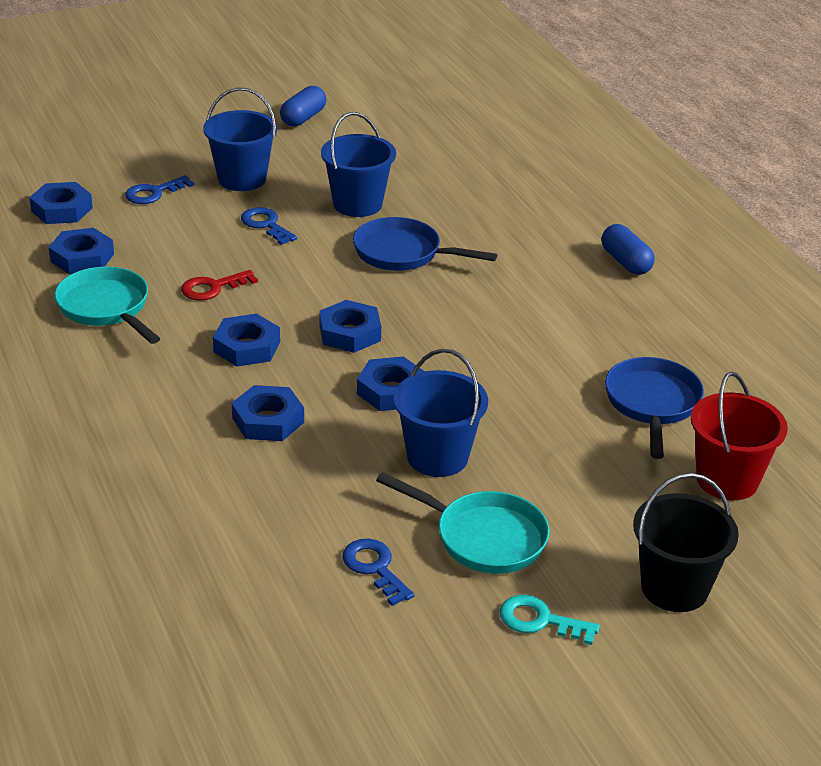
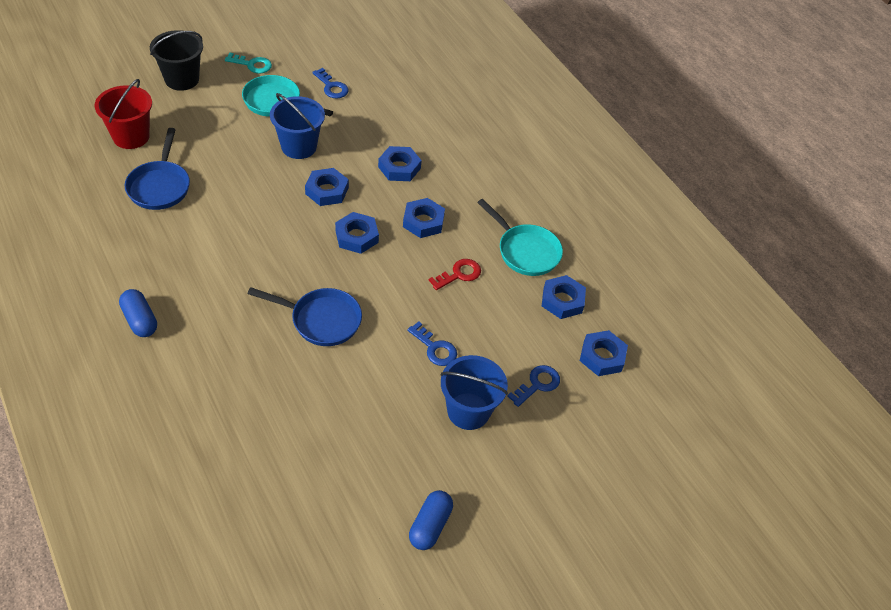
camera: 170 degrees right, 15 degrees up
(357, 204) = (362, 381): blue bucket -> none

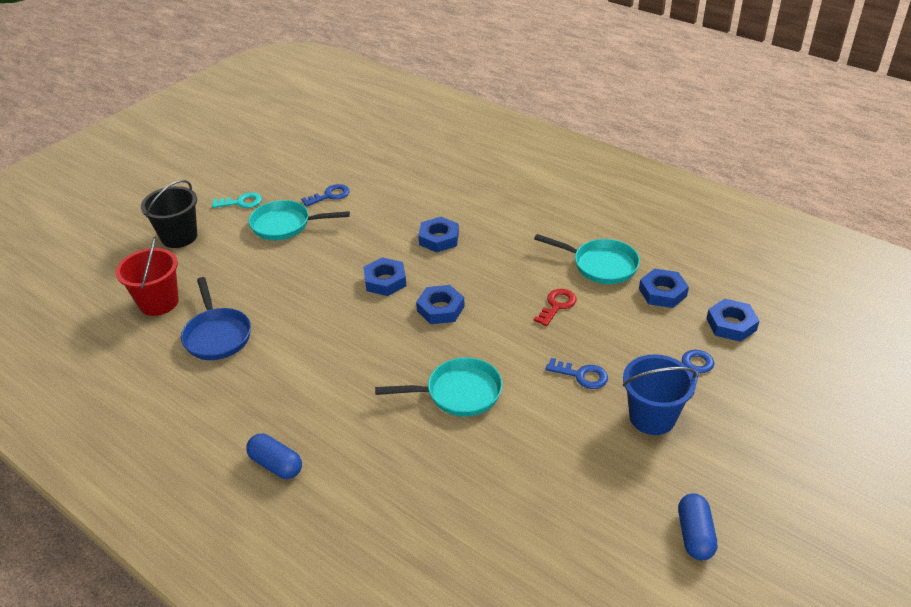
camera: 15 degrees left, 10 degrees down
(299, 146) = (332, 254): blue bucket -> none
(321, 320) = (458, 393): blue pan -> turquoise pan
(332, 87) = (330, 195): blue key -> blue key turned 60 degrees counterclockwise
(423, 221) = (493, 274): blue nut -> none

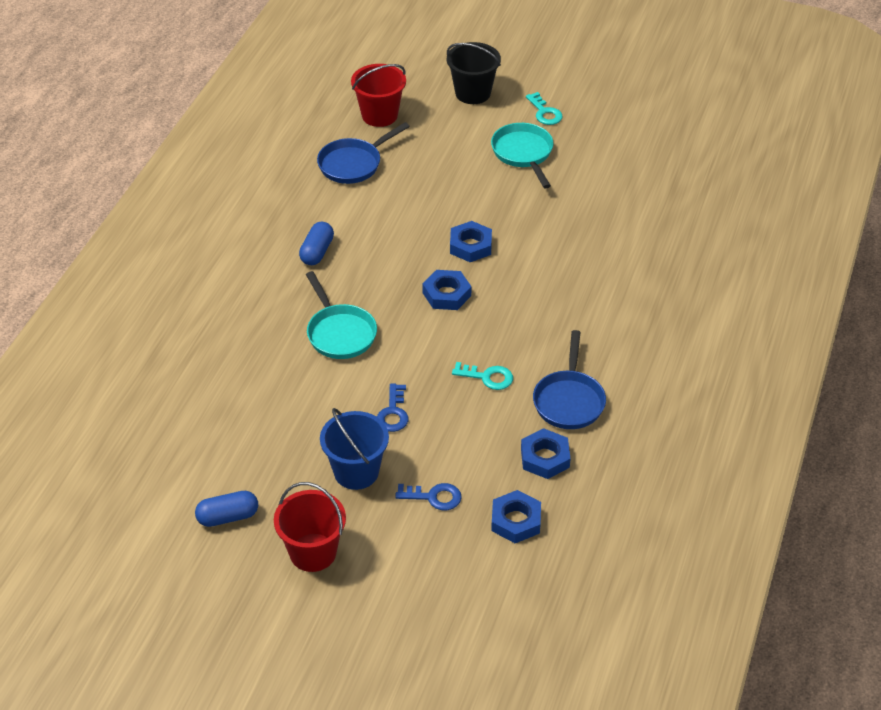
camera: 70 degrees right, 5 degrees up
(276, 465) = (224, 246): blue capsule -> blue capsule (317, 252)
(330, 195) = (588, 168): blue key -> none
(439, 238) = (555, 266): blue nut -> none
(557, 305) = (487, 377): red key -> turquoise key
(601, 265) = (569, 400): turquoise pan -> blue pan
(753, 471) = (313, 552): none -> red bucket

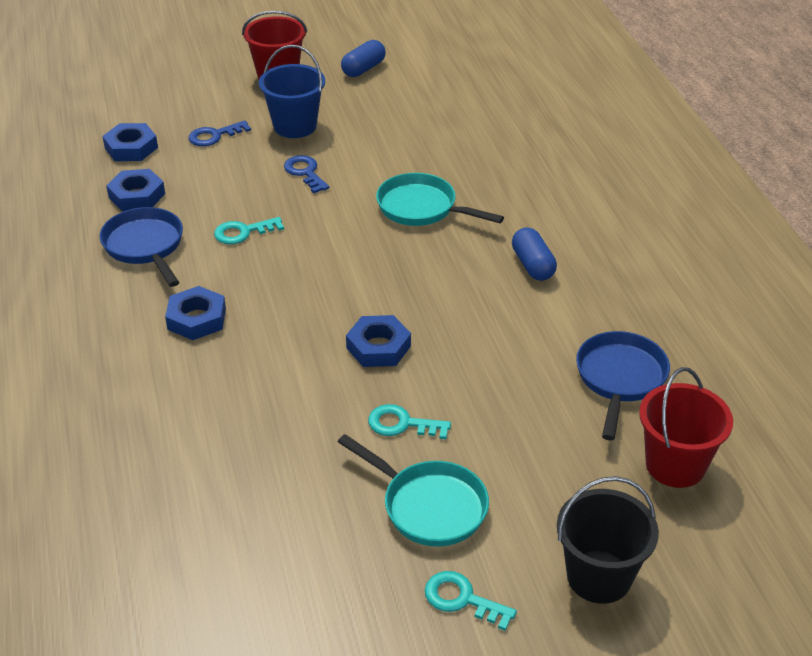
camera: 145 degrees right, 5 degrees down
(446, 294) = (354, 285): blue nut -> blue nut (196, 319)
(499, 197) = (402, 424): none -> turquoise key

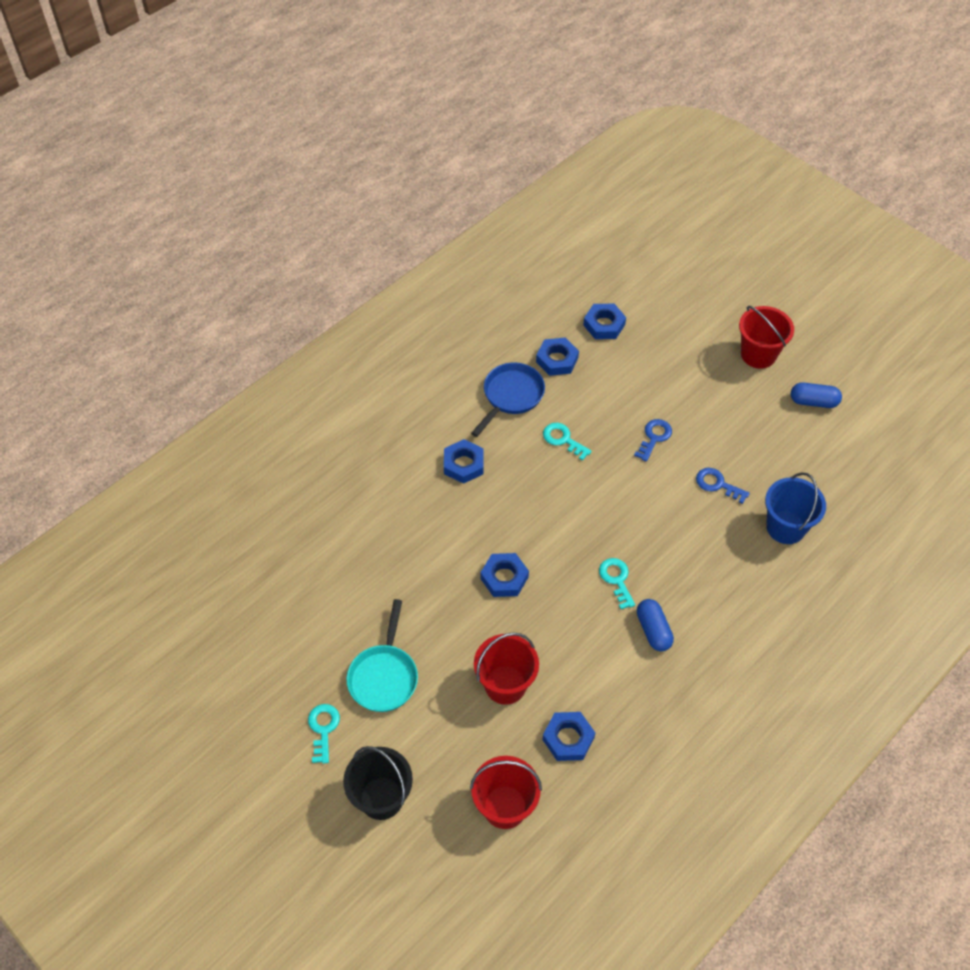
camera: 60 degrees right, 15 degrees up
(214, 136) = (654, 361): blue key -> blue key (717, 484)
(295, 126) = (703, 401): blue bucket -> blue bucket (785, 527)
(402, 424) = (443, 627): turquoise key -> turquoise key (616, 579)
(421, 208) = (667, 529): turquoise pan -> none
(518, 402) = (505, 685): none -> red bucket
(533, 265) = (653, 630): blue capsule -> blue capsule turned 60 degrees counterclockwise
(620, 379) = (568, 738): blue pan -> blue nut

